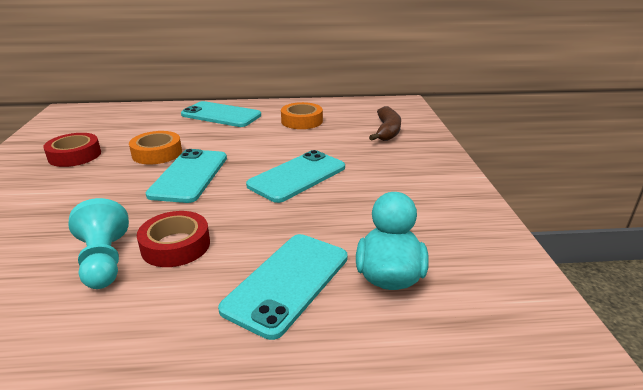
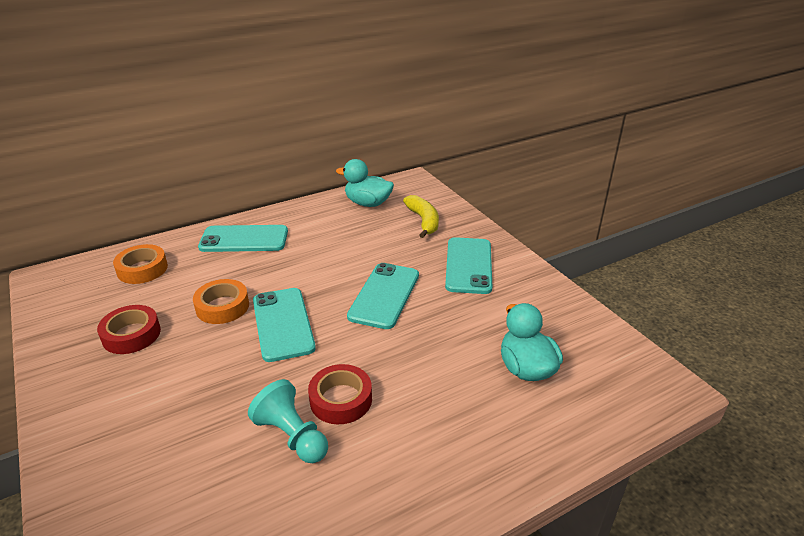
camera: 25 degrees left, 5 degrees up
(288, 282) = (459, 400): turquoise phone -> turquoise phone (469, 265)
(302, 121) = (335, 227): orange tape -> orange tape (142, 269)
(346, 110) = (368, 203): none -> turquoise duck
(387, 131) = (424, 221): brown banana -> yellow banana

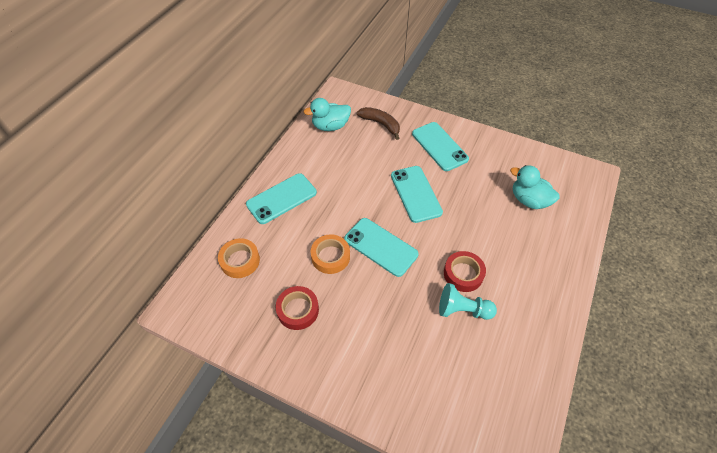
camera: 35 degrees left, 20 degrees up
(424, 221) = (381, 124): yellow banana -> brown banana

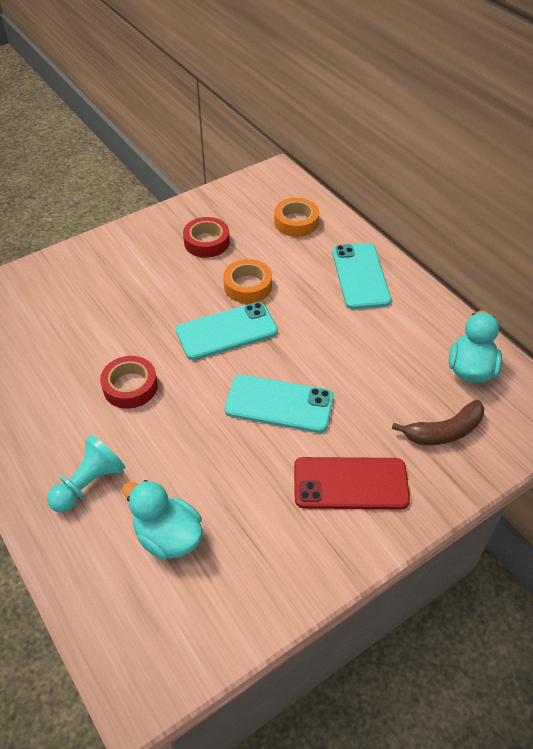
camera: 120 degrees right, 5 degrees down
(439, 146) = (350, 484): turquoise phone -> red phone
(462, 310) = (93, 361): turquoise pawn -> turquoise pawn (89, 484)
(529, 200) = (168, 537): turquoise duck -> turquoise duck turned 120 degrees counterclockwise

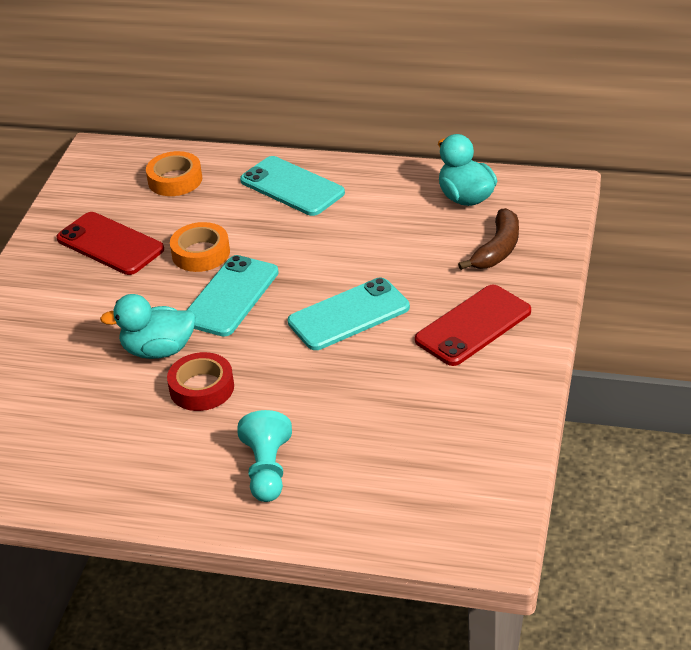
camera: 40 degrees left, 10 degrees down
(168, 537) = (382, 452): turquoise duck -> turquoise duck (158, 350)
(206, 242) = (110, 244): red tape -> red phone

